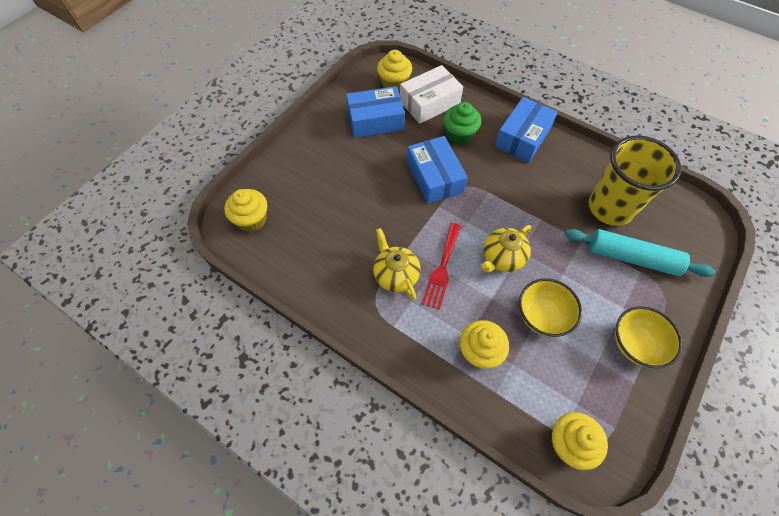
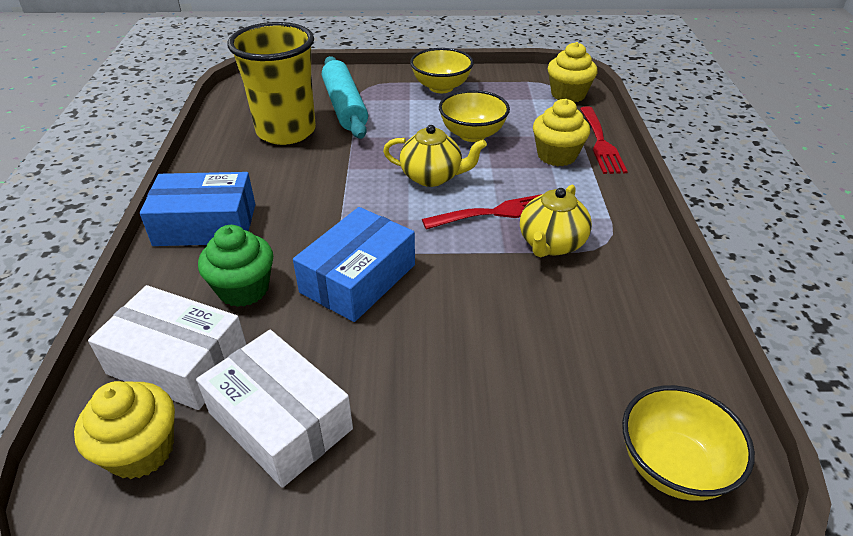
camera: 125 degrees left, 20 degrees down
(252, 219) = (672, 466): yellow cupcake -> yellow bowl
(375, 120) = (280, 420): blue box -> white box
(476, 398) = (601, 143): none -> red fork

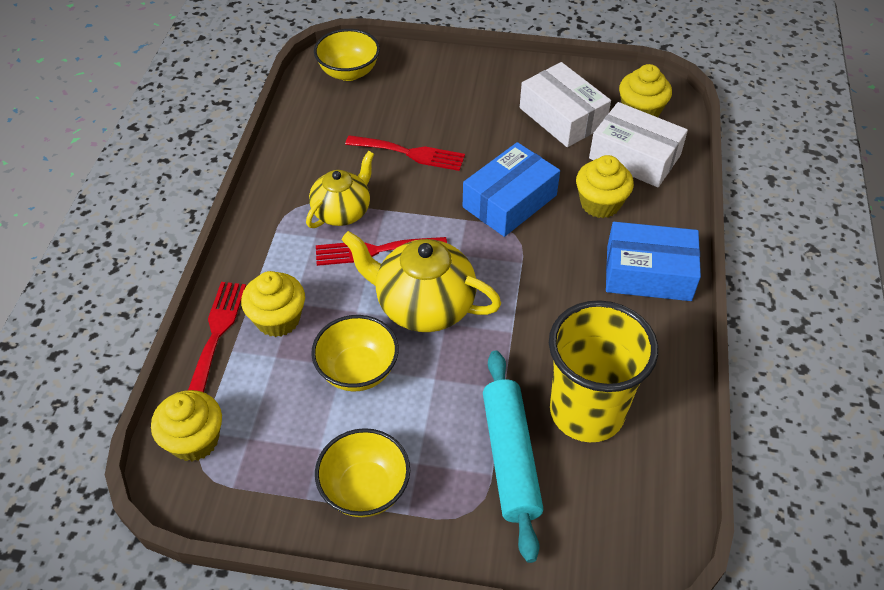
camera: 170 degrees left, 10 degrees up
(243, 289) = (600, 204): green cupcake -> yellow cupcake
(432, 177) = (423, 305): yellow teapot -> yellow teapot, size x1.51
(501, 324) = (410, 153): none -> red fork

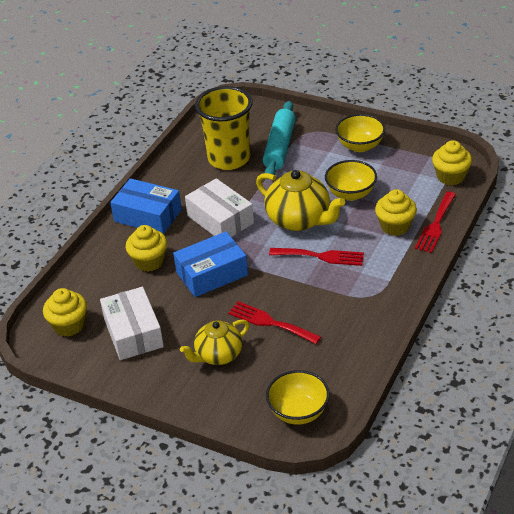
camera: 160 degrees left, 10 degrees down
(342, 211) = (336, 286): yellow teapot -> yellow teapot (218, 355)
(634, 157) = (100, 290): white box -> white box (220, 219)

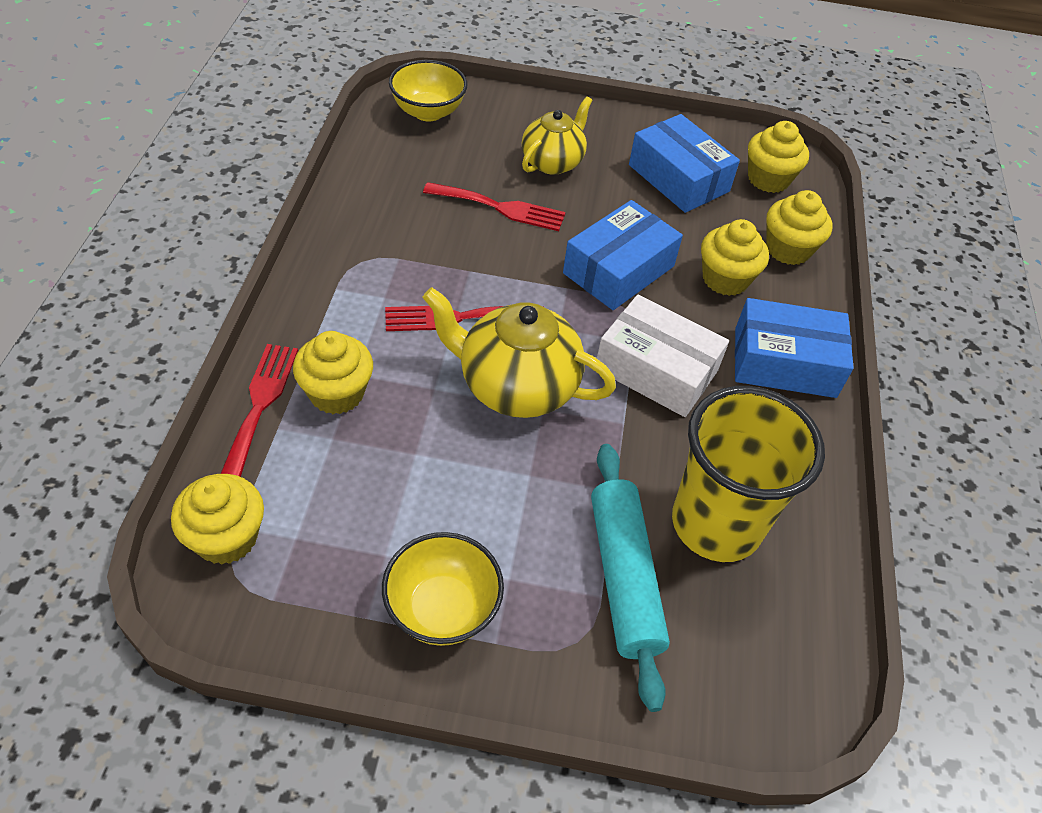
camera: 155 degrees right, 10 degrees up
(95, 275) = (788, 249): none -> yellow cupcake
(133, 332) = (678, 178): white box -> blue box
(351, 194) = (434, 460): yellow bowl -> none

